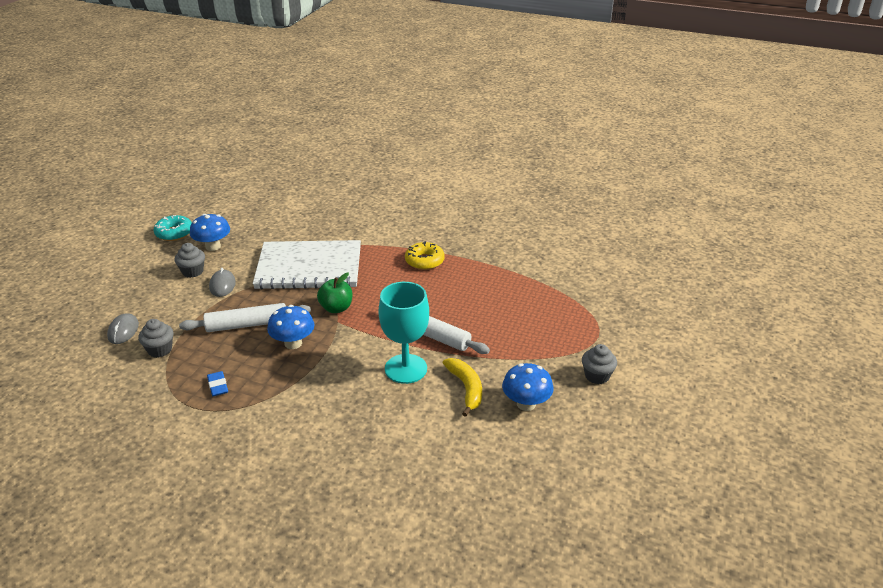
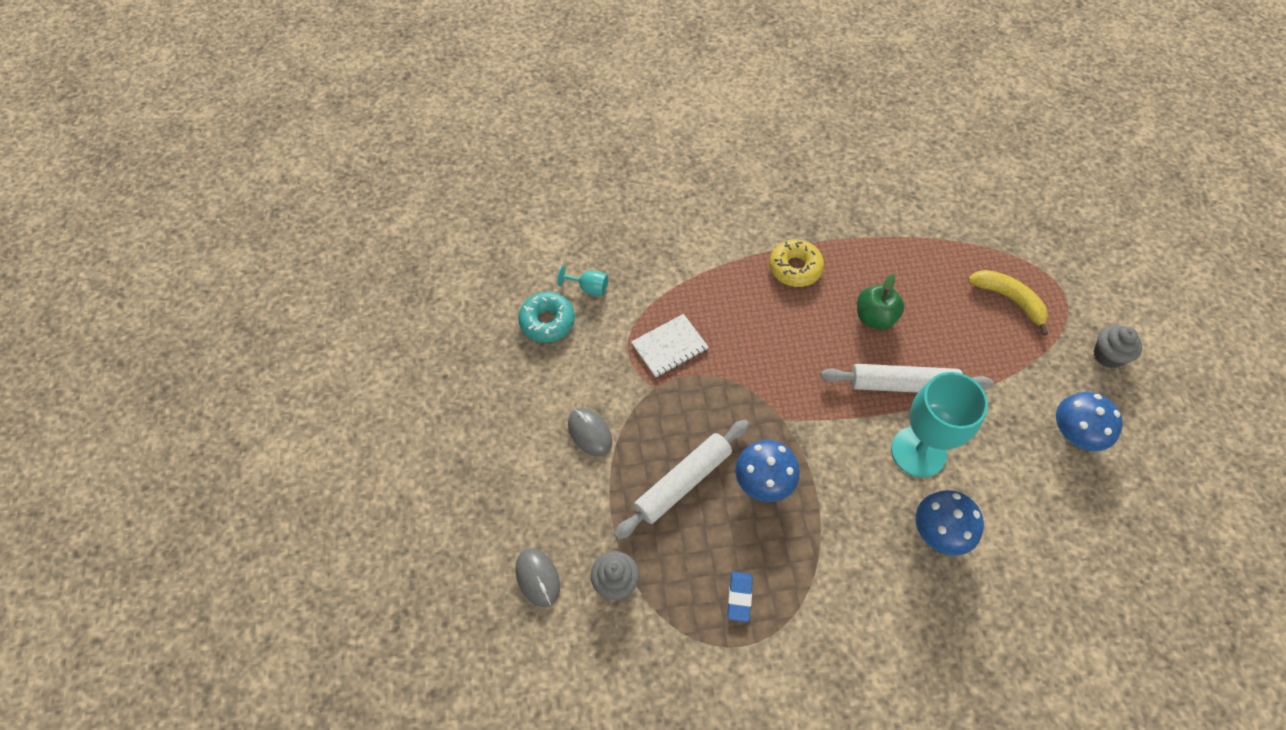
camera: 30 degrees left, 25 degrees up
(174, 233) = (435, 372): turquoise donut -> turquoise donut (547, 321)
(192, 271) = (528, 429): grey cupcake -> none
(213, 246) = (512, 371): blue mushroom -> blue mushroom (939, 532)
(218, 386) = (739, 597): blue eraser -> blue eraser turned 60 degrees clockwise
(294, 229) = (589, 288): none -> turquoise goblet
(309, 267) = (669, 346): white notebook -> white notebook, size x0.44
(336, 308) = (762, 398): green apple -> green apple (875, 317)
(466, 388) = (1002, 445): yellow banana -> yellow banana (1009, 299)

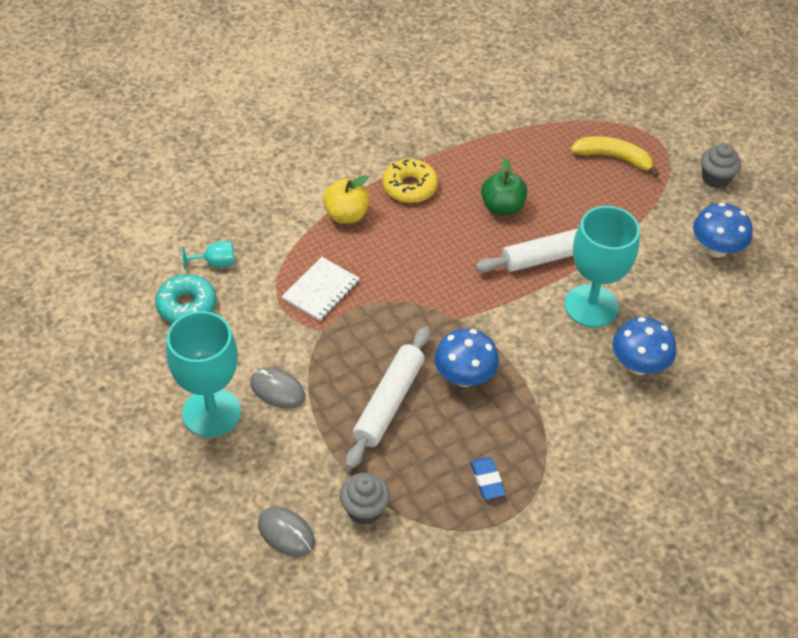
camera: 25 degrees left, 10 degrees down
(524, 434) = (211, 412): none -> turquoise goblet
(724, 278) = (346, 215): none -> yellow apple

